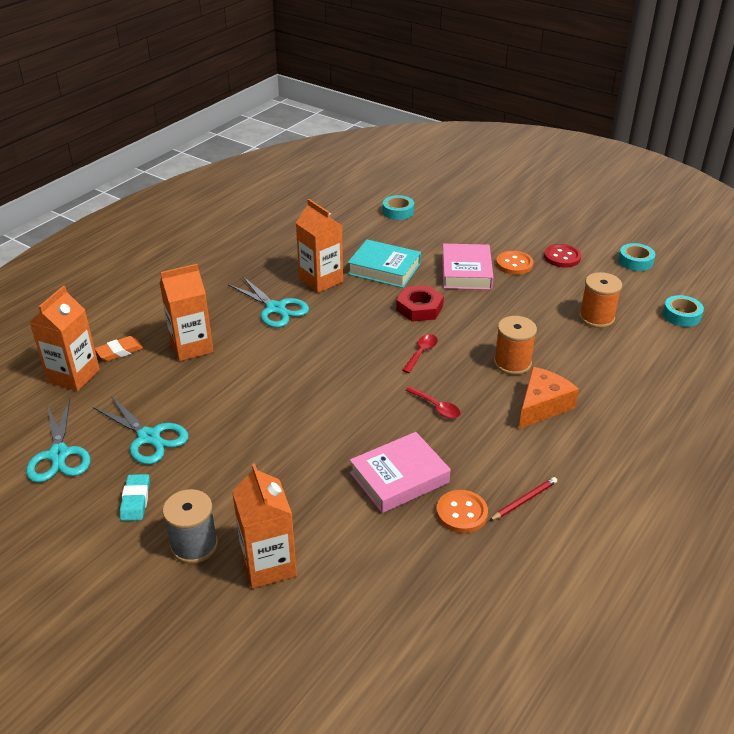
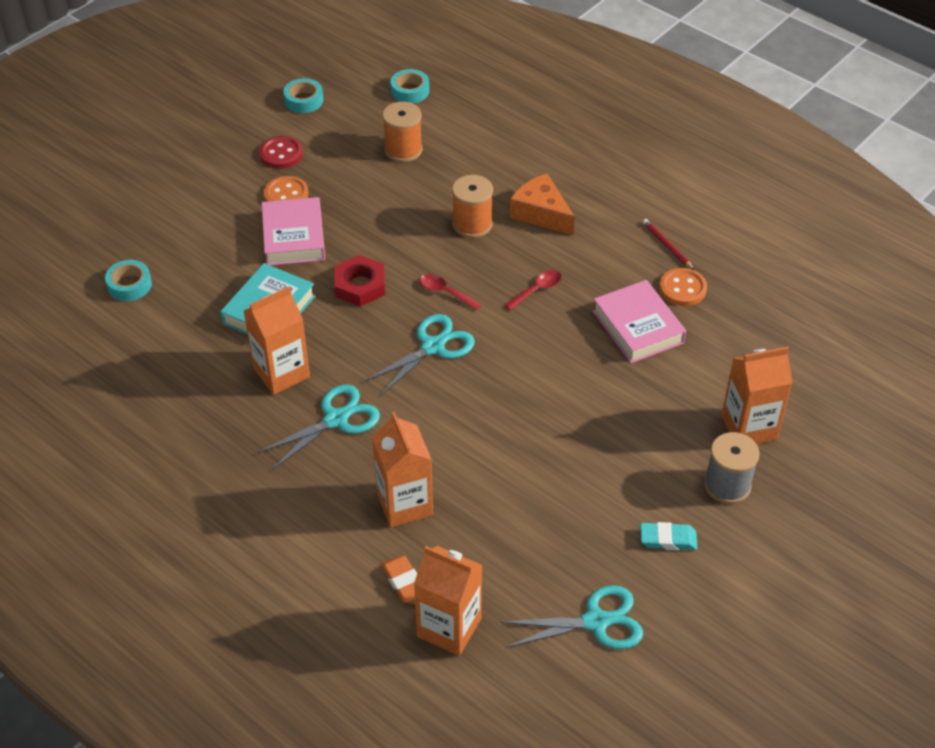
camera: 85 degrees left, 10 degrees up
(149, 437) = (570, 535): turquoise scissors -> turquoise scissors (433, 347)
(466, 272) = (293, 237): pink book -> pink book turned 75 degrees clockwise

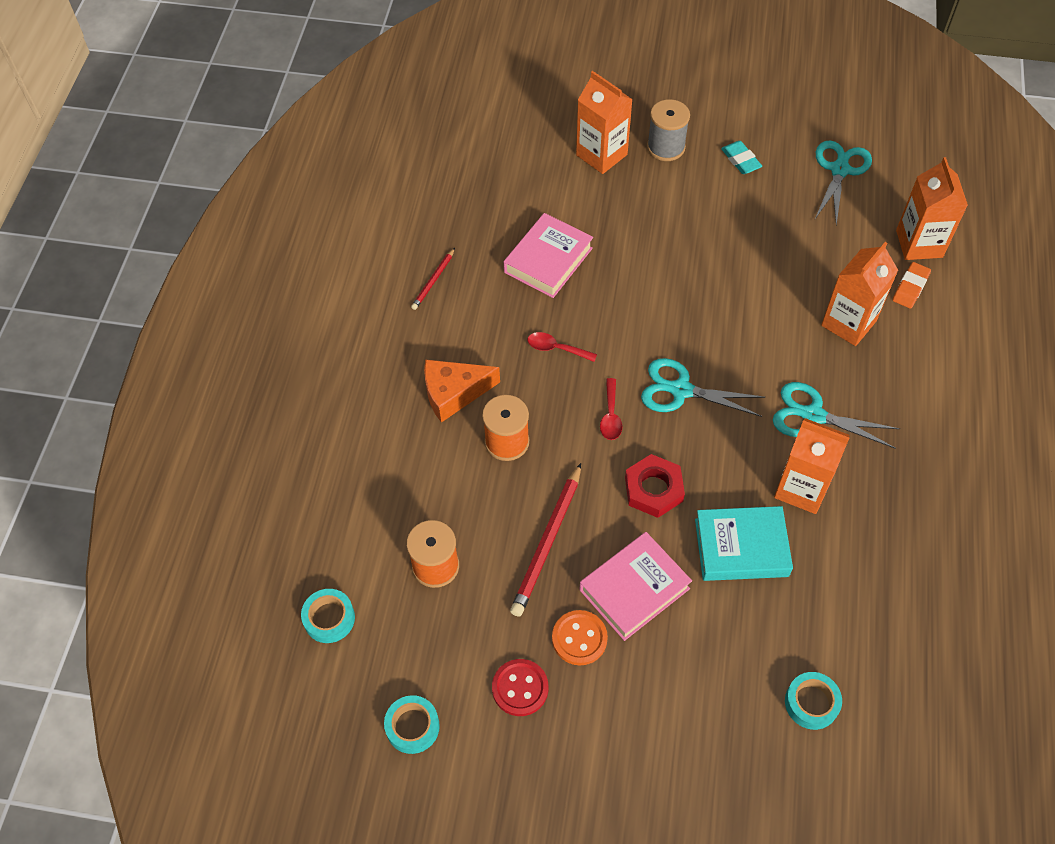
camera: 120 degrees left, 10 degrees up
(370, 210) = (547, 542): none -> red pencil
(541, 213) = (453, 393): orange cheese -> orange cheese turned 60 degrees clockwise
(596, 622) = (840, 170): turquoise scissors -> turquoise scissors turned 60 degrees clockwise
(682, 288) = (480, 249): orange button -> none

